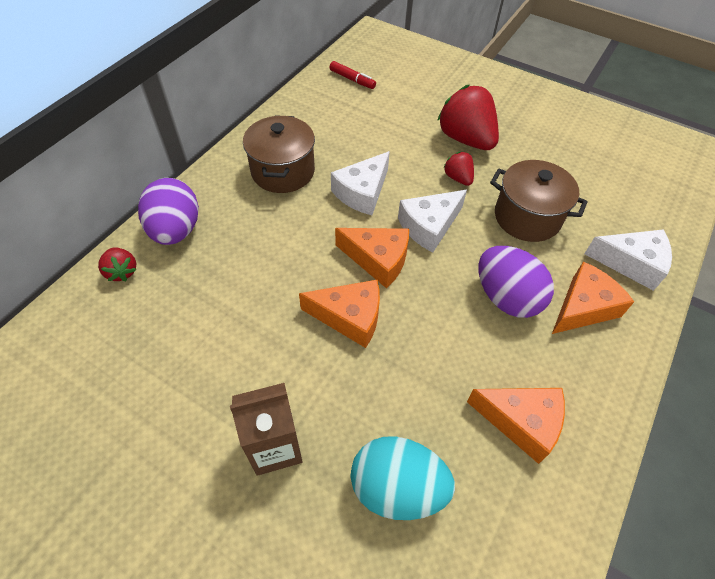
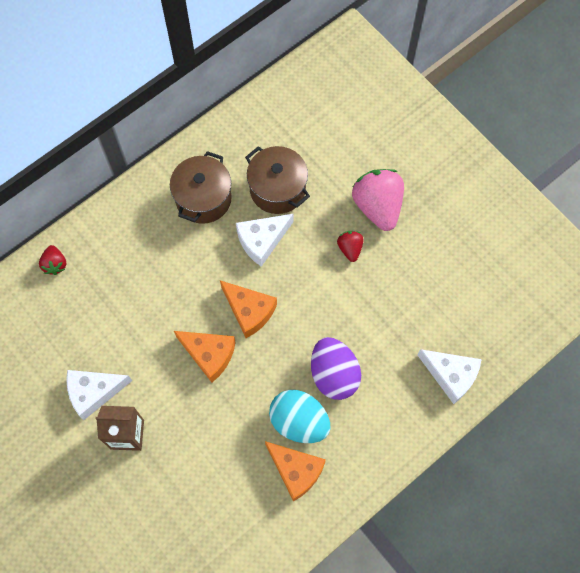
camera: 20 degrees right, 15 degrees up
(176, 230) = (102, 236): purple egg -> none
(352, 80) = (303, 102): red marker -> none
(397, 487) = (195, 486): turquoise egg -> turquoise egg (299, 421)
(429, 226) = (303, 291): white cheese -> white cheese (94, 392)
(466, 139) = (377, 206): red strawberry -> pink strawberry
(527, 217) = (389, 306): brown pot -> brown pot (277, 189)
(583, 307) = (389, 401): orange cheese -> none

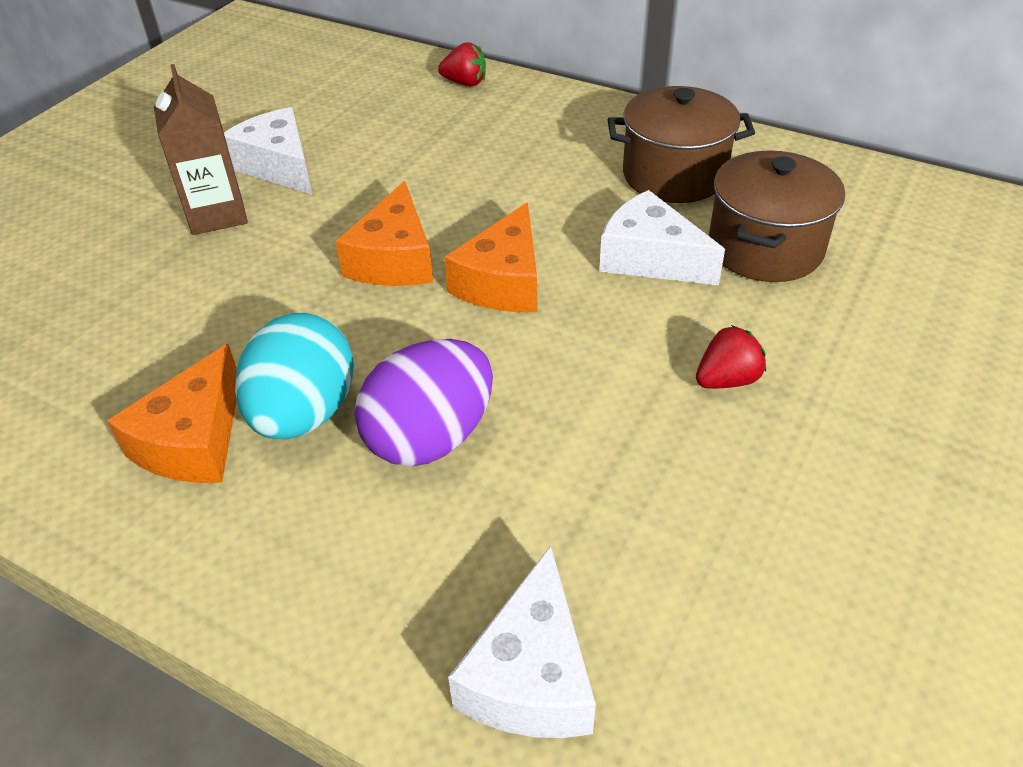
camera: 70 degrees right, 25 degrees down
(55, 264) = (465, 83): red strawberry -> red strawberry turned 135 degrees counterclockwise
(377, 206) = (857, 395): pink strawberry -> none

